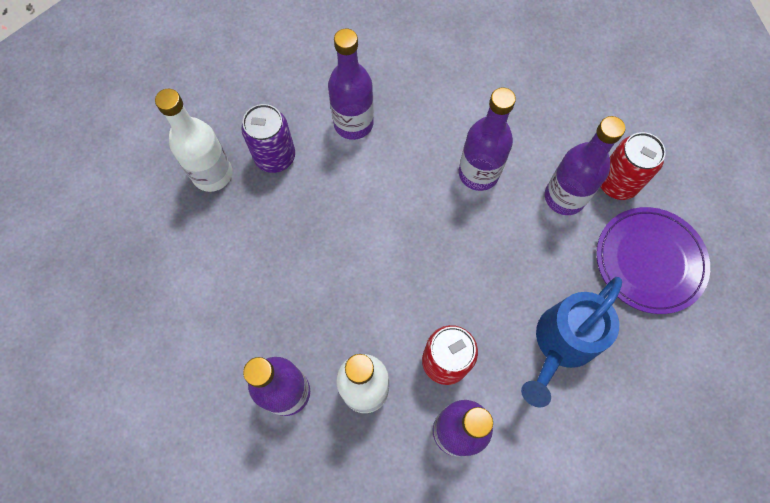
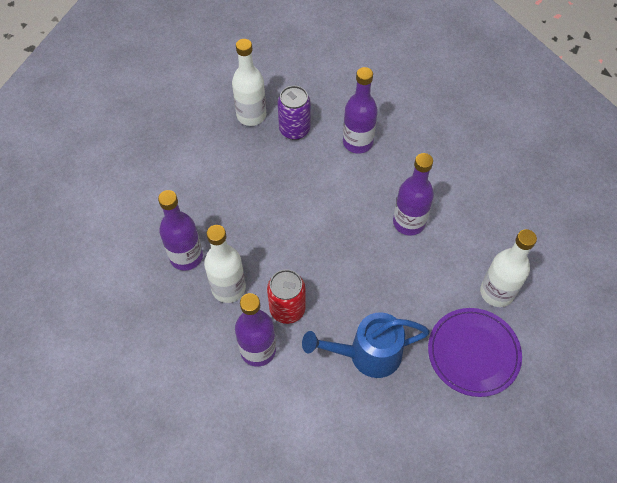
camera: 40 degrees right, 10 degrees down
(564, 197) = (452, 275): purple bottle -> none
(617, 183) = (496, 292): red can -> white bottle

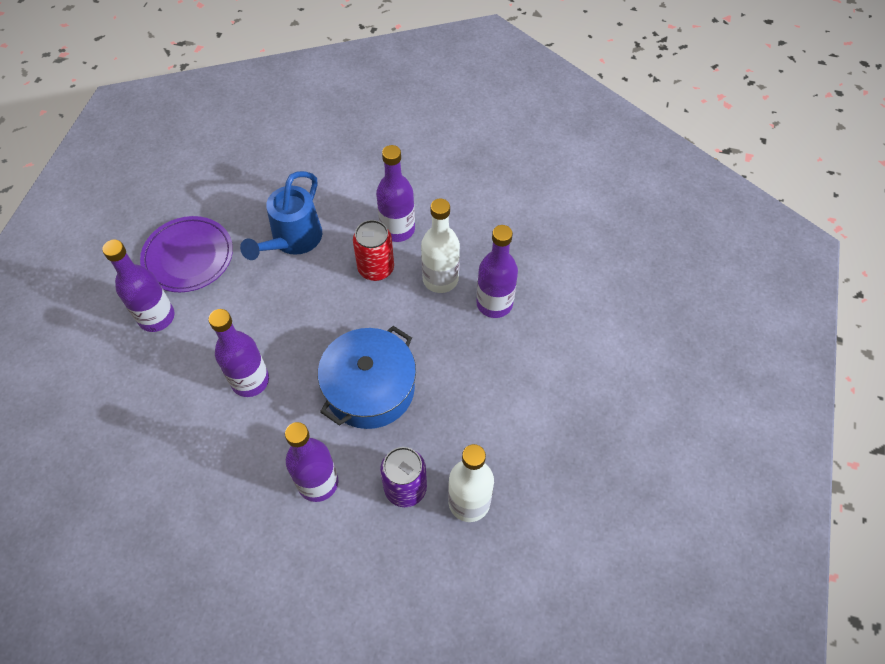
camera: 170 degrees right, 0 degrees up
(310, 201) = (370, 388): none -> blue pot
(367, 354) = (292, 240): blue watering can -> blue watering can turned 135 degrees clockwise
(496, 292) = (156, 317): white bottle -> purple bottle

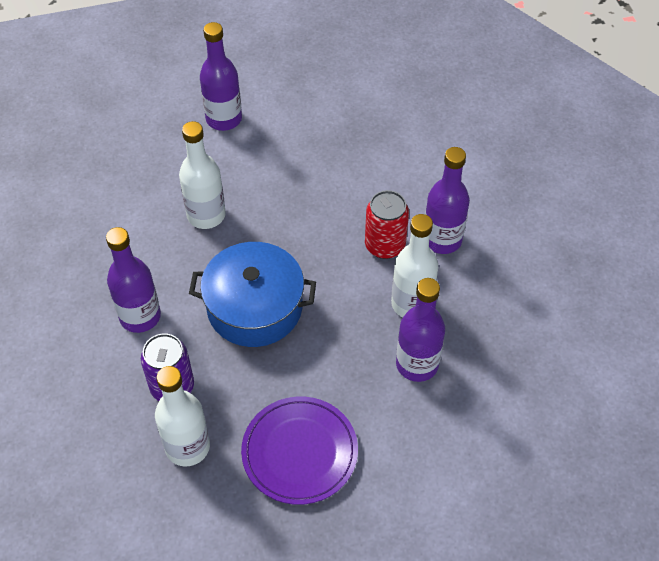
camera: 60 degrees right, 5 degrees down
(188, 256) = (296, 105): purple plate -> purple plate (299, 452)
(250, 380) = (206, 215): purple bottle -> white bottle
(292, 240) = (367, 167): blue watering can -> none

